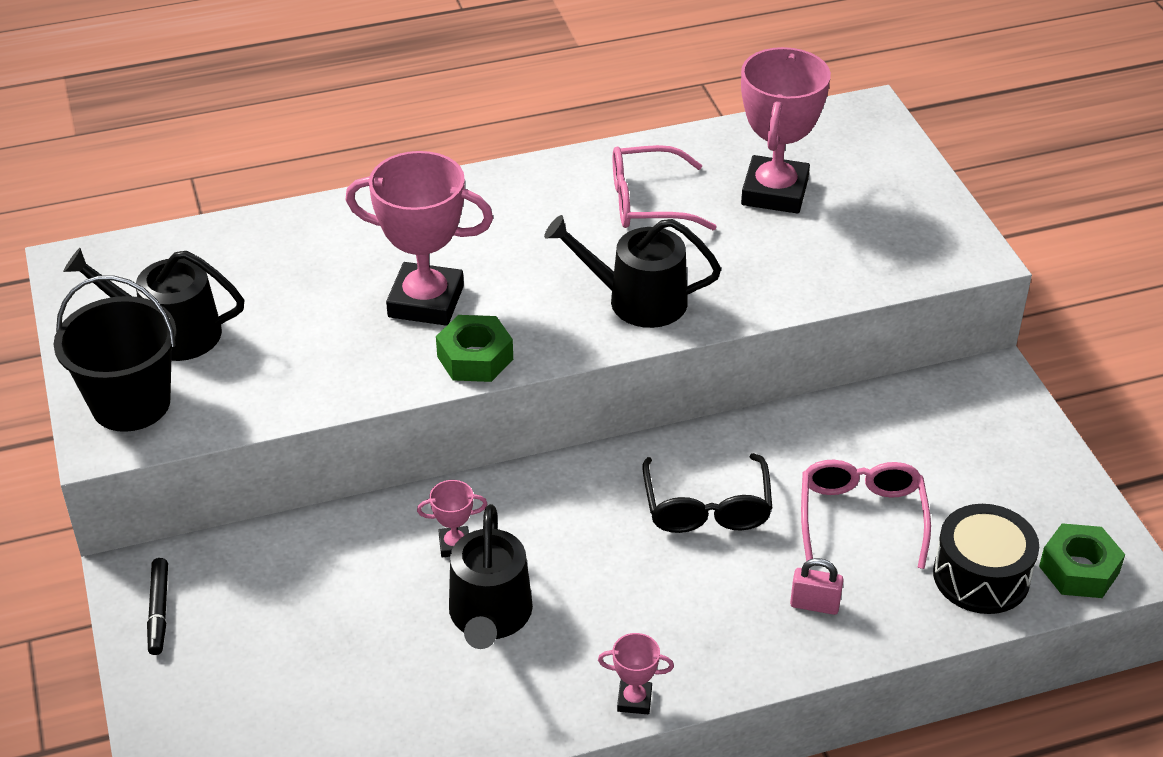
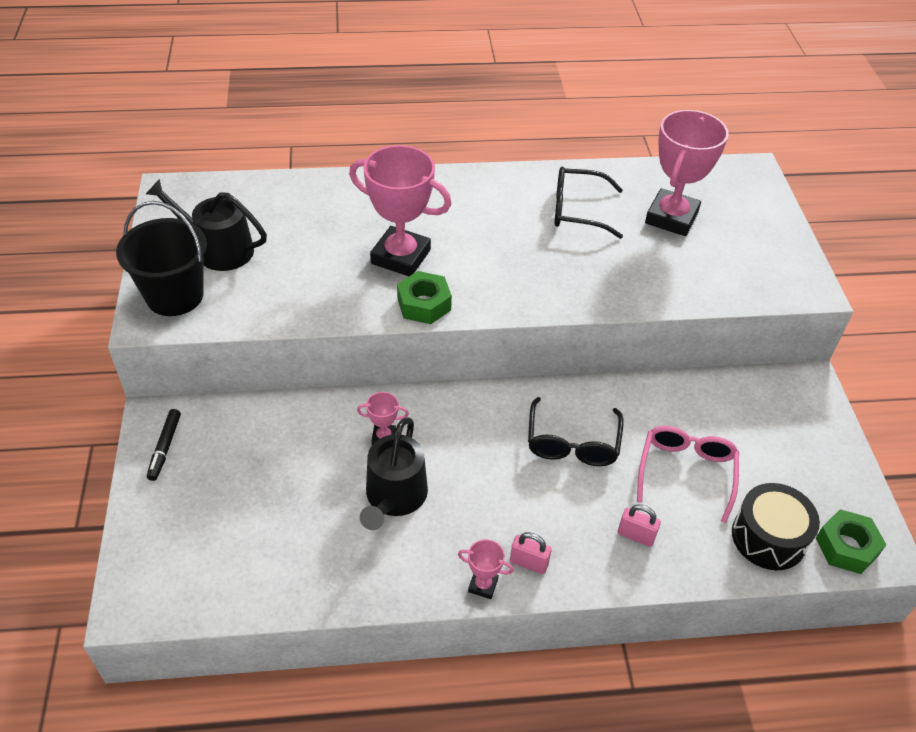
camera: 10 degrees right, 5 degrees up
(637, 300) = (552, 281): black watering can -> none
(647, 202) = (577, 210): pink glasses -> black glasses
(686, 663) = (528, 563): none -> pink padlock

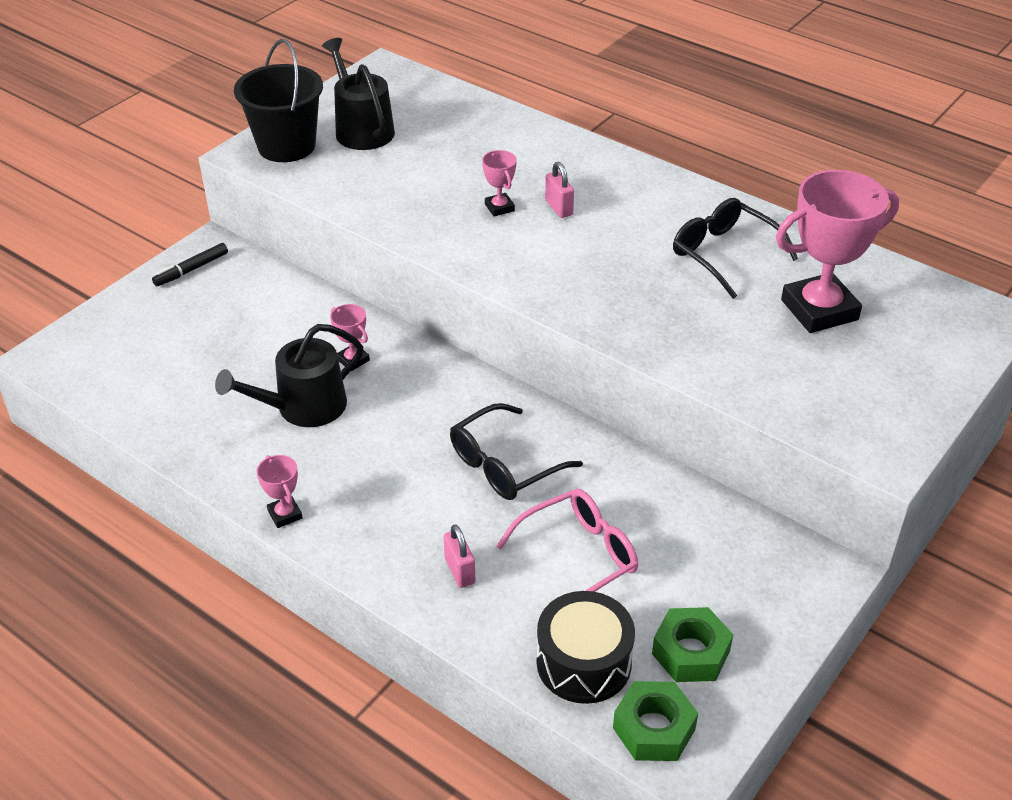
camera: 45 degrees right, 5 degrees down
(400, 257) = (499, 207): pink trophy -> pink trophy, size x0.45
(424, 304) = (467, 253): green nut -> green nut (691, 652)
(528, 563) = (341, 525): pink padlock -> pink padlock (559, 208)

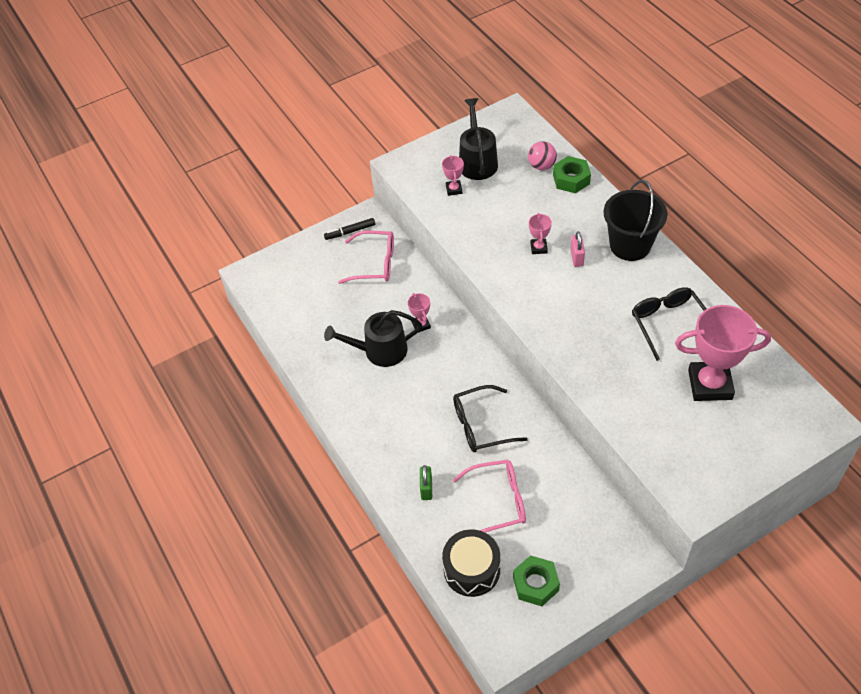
camera: 25 degrees right, 10 degrees up
(247, 300) = (375, 263): none -> pink glasses
(285, 514) = (344, 421): pink trophy -> pink trophy (454, 189)
(286, 146) = (425, 164): black bucket -> black bucket (630, 245)
(456, 118) = (541, 166): none -> pink ball
(460, 571) = (426, 489): pink padlock -> green padlock
(654, 728) = (493, 623): green nut -> green nut (571, 179)

